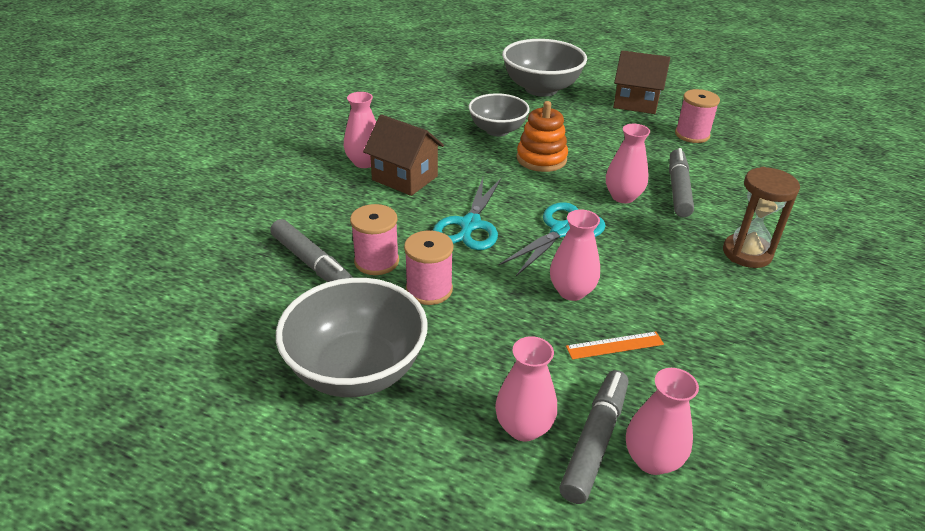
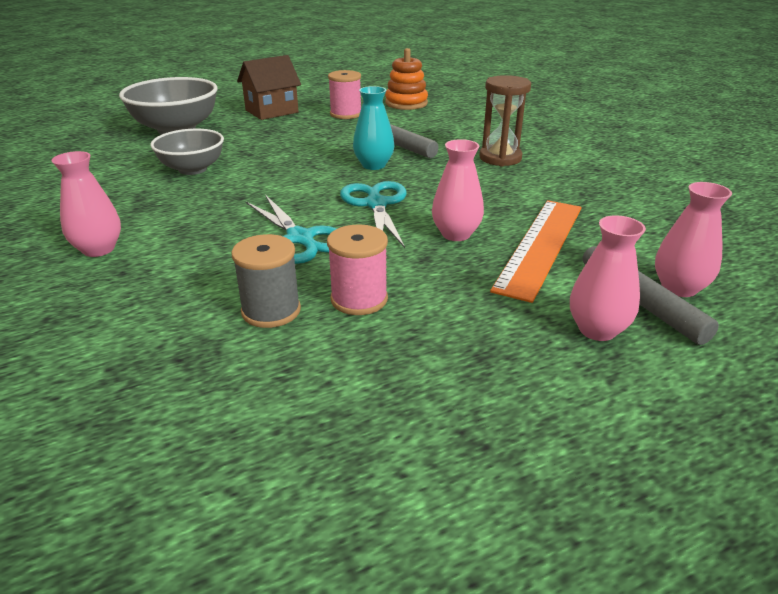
camera: 50 degrees left, 5 degrees down
(312, 263) = (207, 355): grey marker -> none
(357, 370) = (423, 396): grey bowl -> none
(376, 261) = (271, 311): pink spool -> grey spool
(404, 178) = (170, 239): brown house -> none
(541, 159) = (269, 171): orange stacking toy -> orange stacking toy (406, 103)
(614, 345) = (540, 246): orange ruler -> orange ruler, size x2.14
(623, 197) = (373, 165): pink vase -> turquoise vase

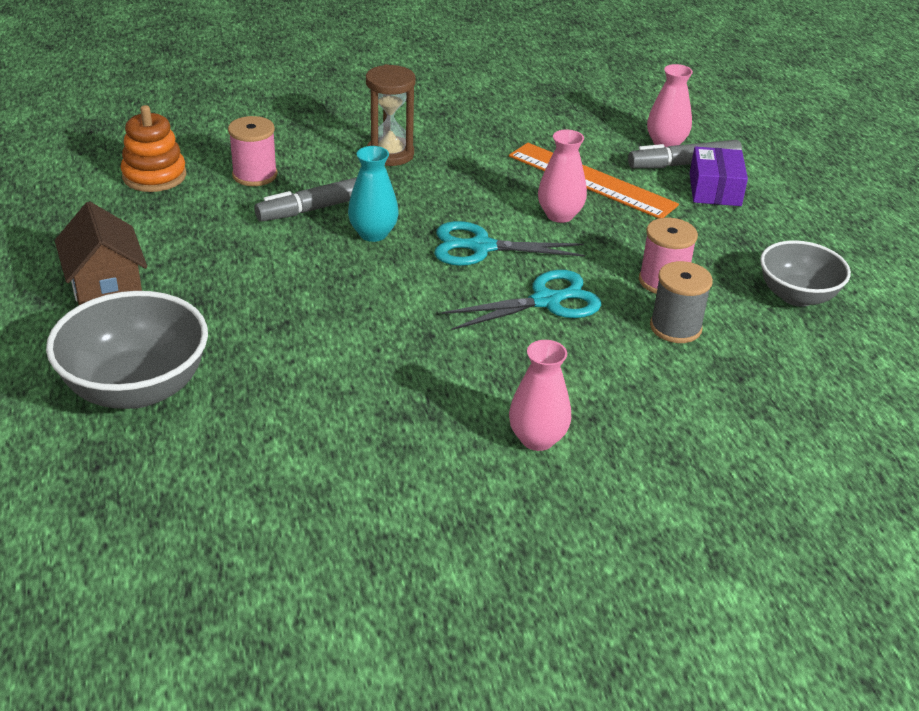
camera: 80 degrees left, 5 degrees up
(192, 169) = (321, 371): grey bowl -> grey bowl (797, 296)
(346, 114) = (168, 229): pink spool -> pink spool (255, 175)
(597, 330) = (715, 189): pink vase -> purple box

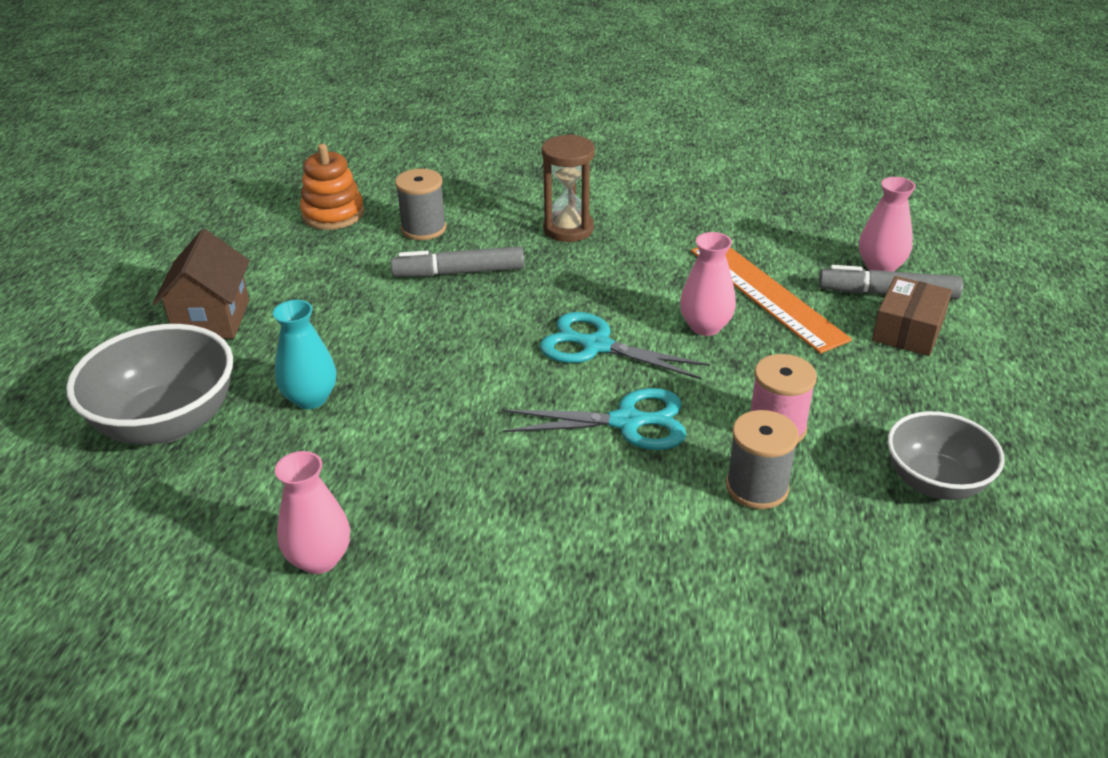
camera: 25 degrees right, 0 degrees up
(255, 175) = (423, 228): pink spool -> grey spool
(373, 234) = (495, 309): turquoise vase -> turquoise vase (310, 398)
(537, 439) = (512, 582): pink vase -> pink vase (319, 559)
(715, 189) = (908, 330): purple box -> brown box

